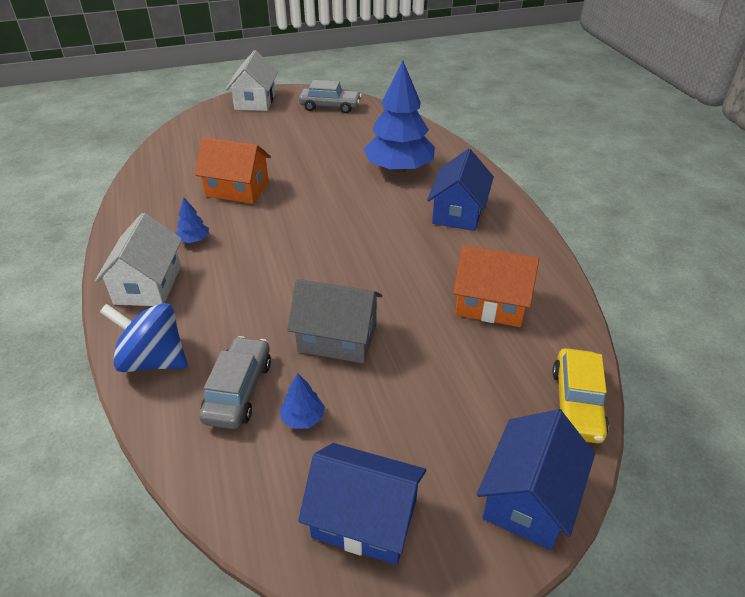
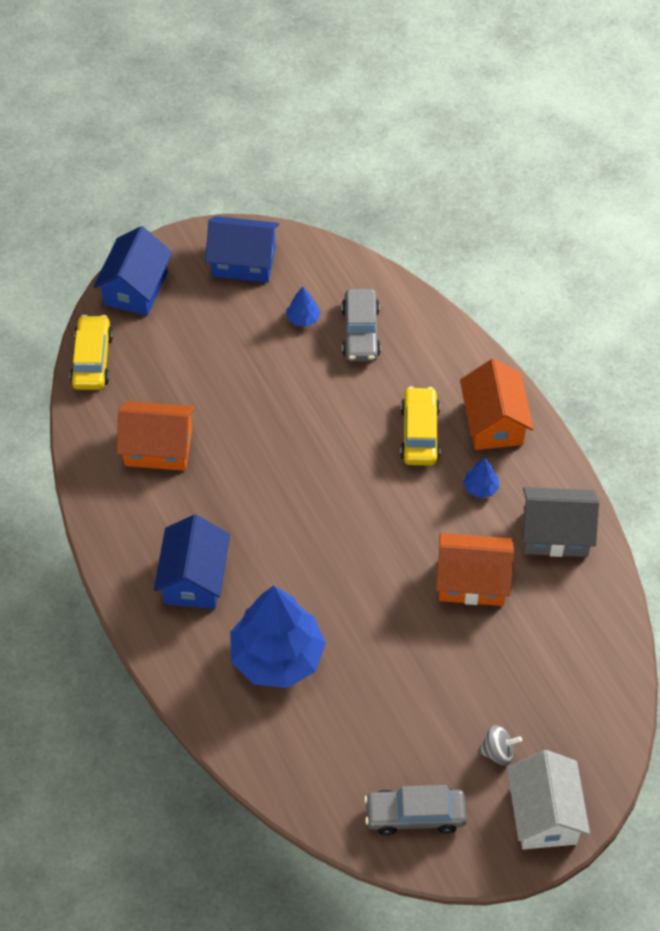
camera: 170 degrees right, 15 degrees up
(148, 285) = (493, 422): white house -> orange house
(153, 360) = (442, 347): blue spinning top -> none
(224, 285) = (419, 433): none -> yellow car
(268, 121) = (498, 752): none -> grey spinning top
(337, 338) = (294, 390): grey house -> grey house (555, 533)

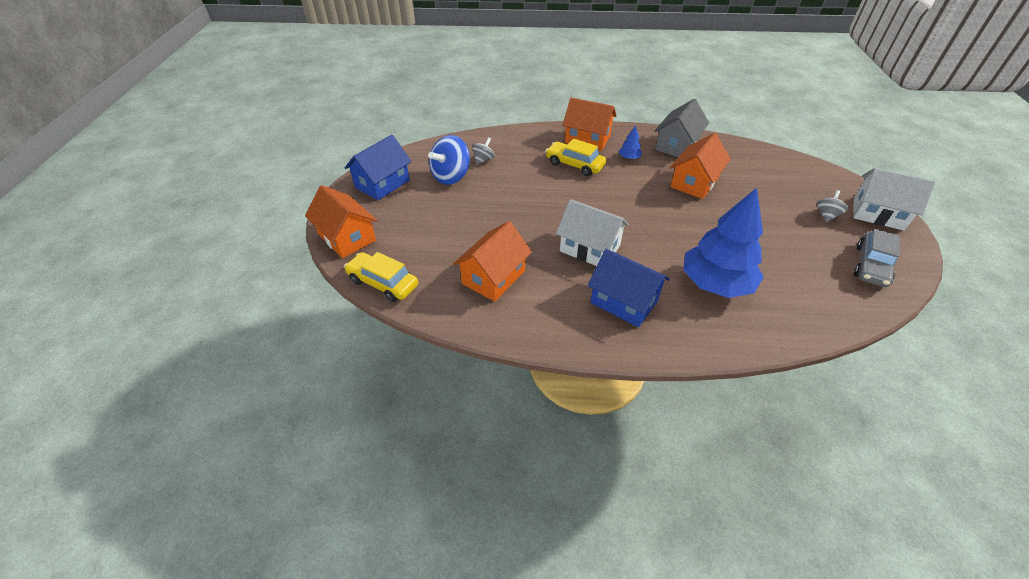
camera: 60 degrees left, 10 degrees down
(135, 288) = (347, 237): blue house -> orange house
(260, 515) = (589, 248): none -> white house
(303, 318) = (451, 176): blue tree -> blue spinning top
(360, 332) = (483, 160): grey car -> grey spinning top

